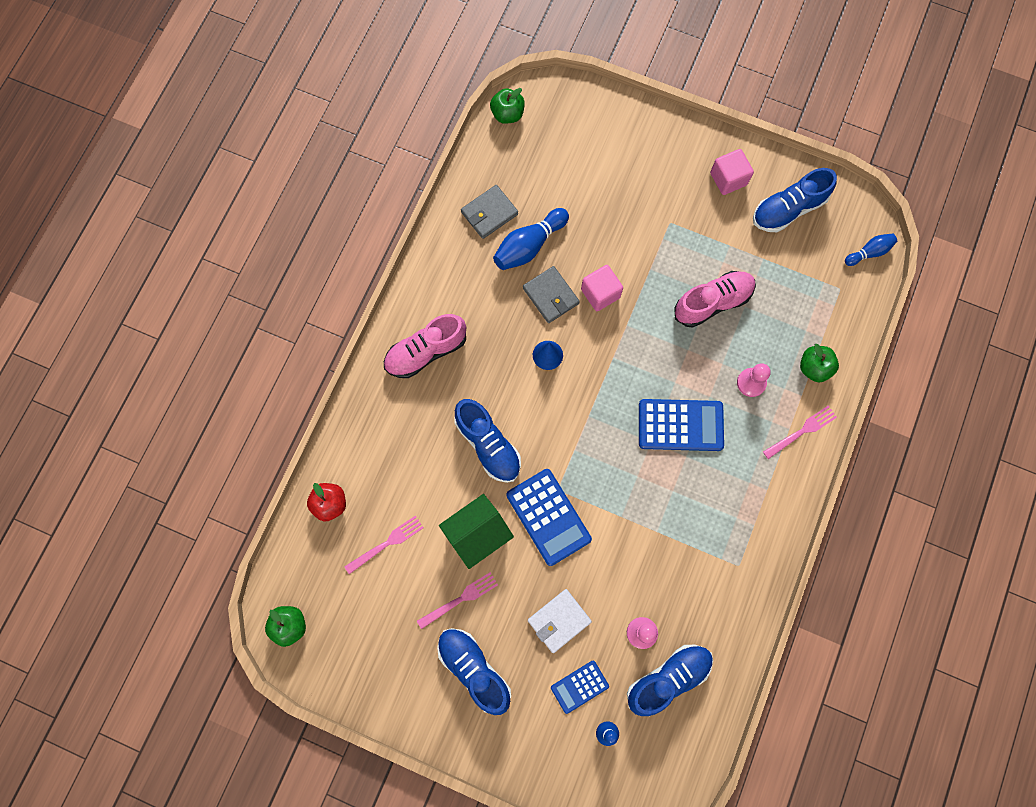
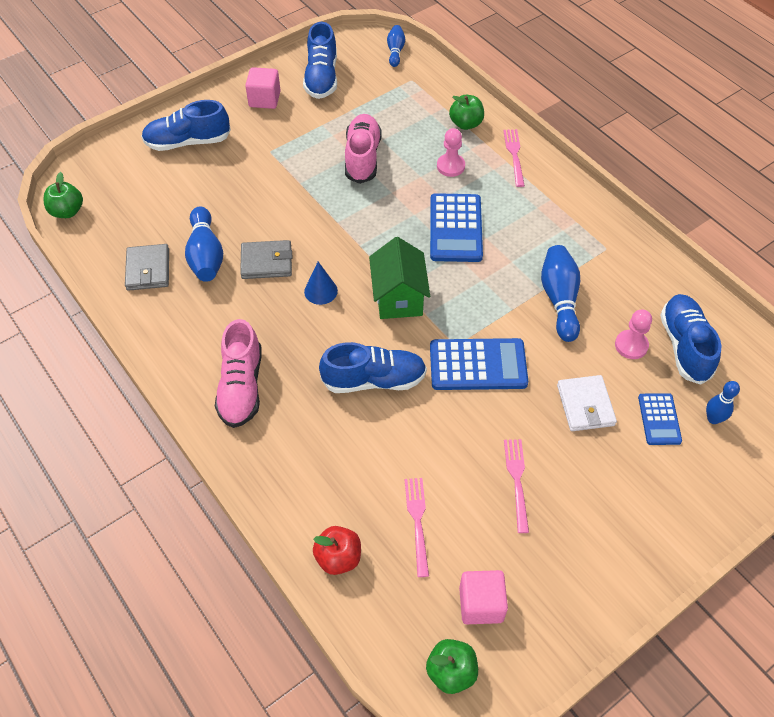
camera: 60 degrees left, 20 degrees down
(474, 669) = (597, 503): blue shoe -> blue shoe (188, 142)
(477, 534) = (458, 433): green house -> green house (398, 298)
(600, 293) = (293, 226): pink cube -> pink cube (481, 604)
(655, 551) = (559, 300): none -> blue bowling pin
(680, 425) = (455, 228): blue calculator -> blue calculator turned 150 degrees clockwise

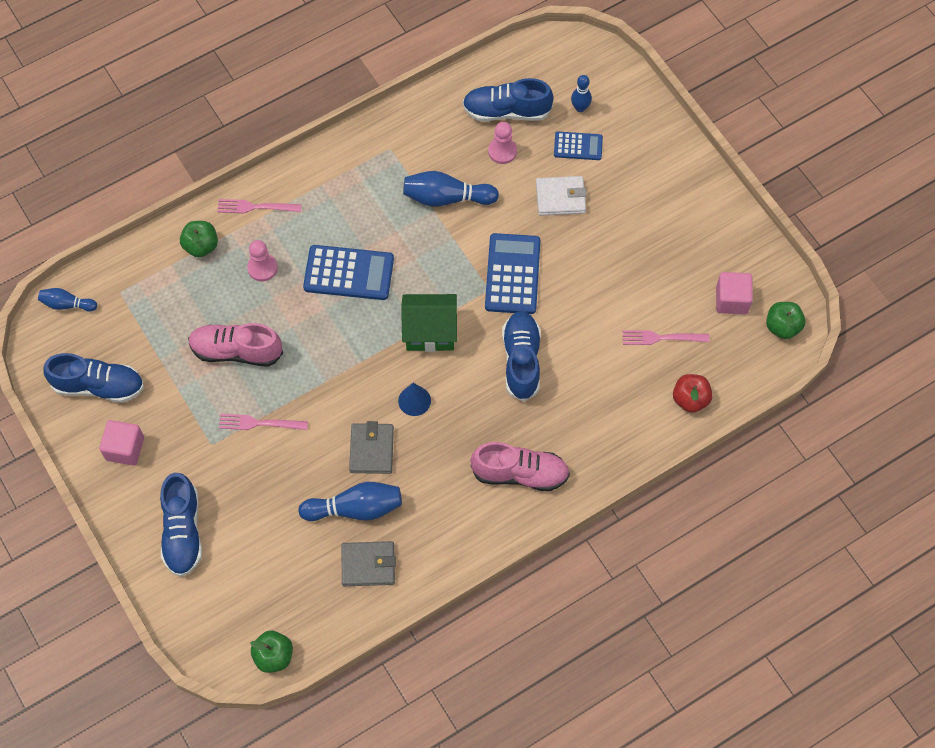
camera: 85 degrees left, 10 degrees up
(517, 480) = (628, 260): pink fork -> pink fork (259, 423)

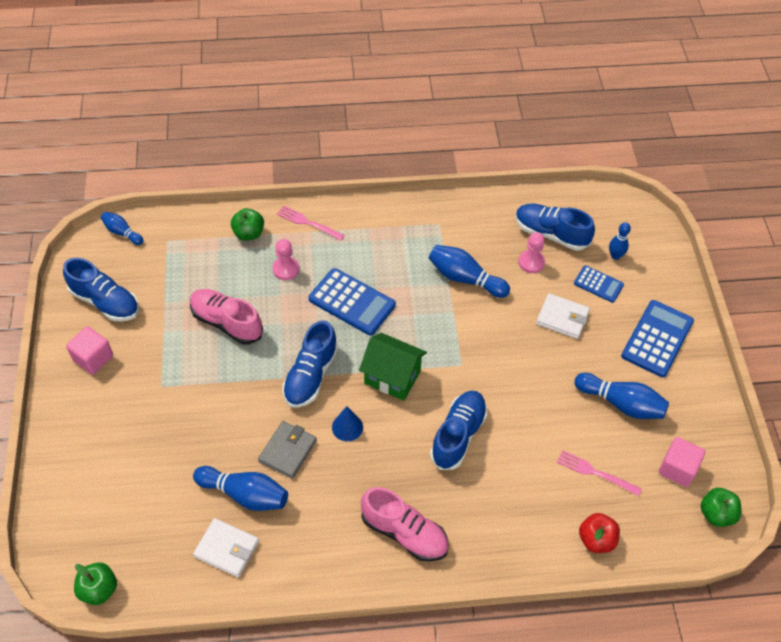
camera: 25 degrees right, 10 degrees down
(183, 532) = (94, 445): blue shoe -> blue shoe (310, 375)
(259, 423) = (209, 387): pink fork -> none
(368, 565) = (227, 549): grey wallet -> white wallet
(512, 274) = (488, 361): blue calculator -> blue calculator (657, 339)
(654, 260) = (621, 403): none -> blue bowling pin

